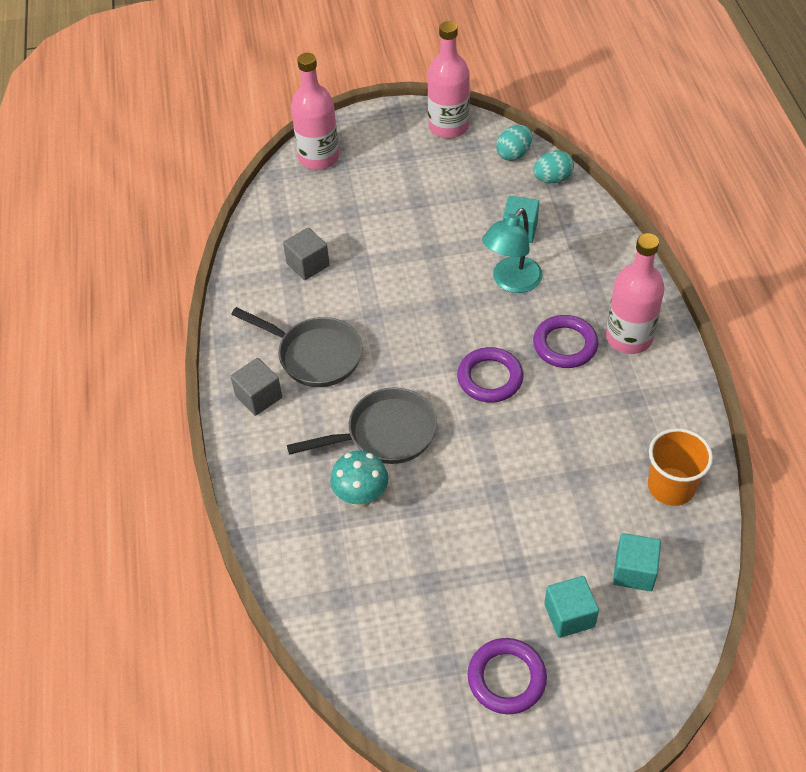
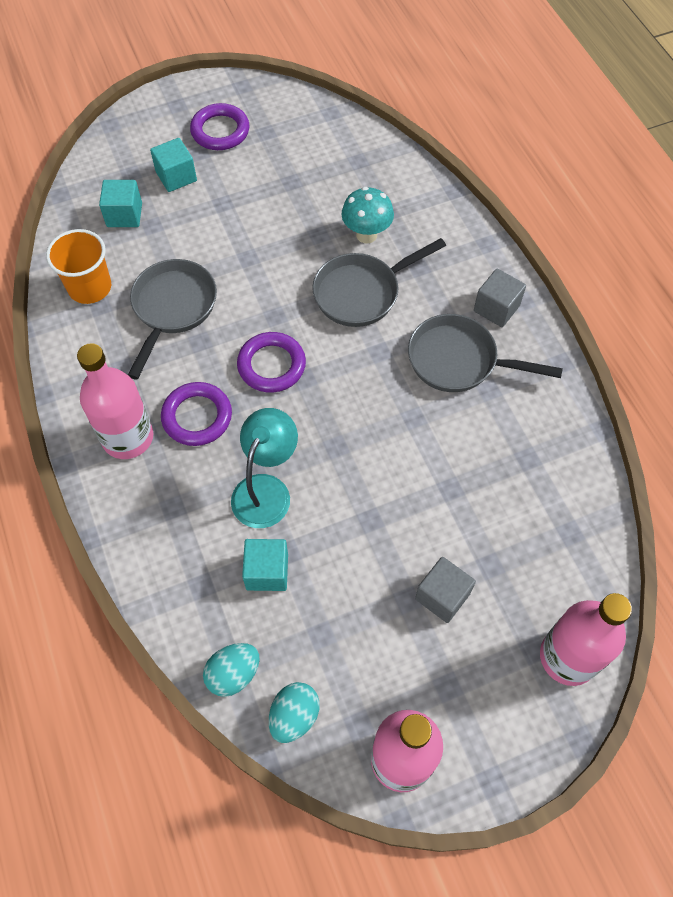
camera: 165 degrees right, 10 degrees up
(308, 264) = (511, 473): grey cube -> grey cube (442, 596)
(582, 449) = (172, 308): none -> grey pan

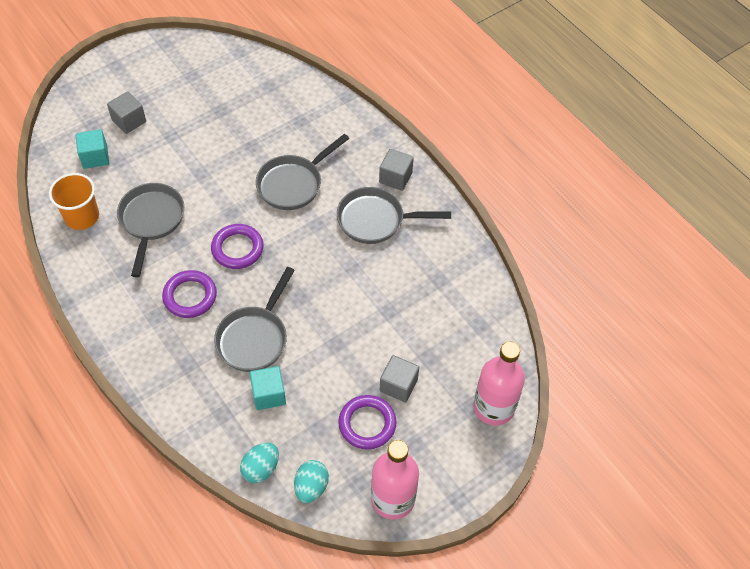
camera: 15 degrees left, 5 degrees down
(128, 437) = (140, 321): pink bottle -> none
(176, 176) = (129, 121): turquoise cube -> grey cube
(220, 131) = (155, 80): purple ring -> purple ring (367, 424)
(266, 489) = (254, 338): turquoise lamp -> grey pan
(366, 235) = (287, 140): turquoise mushroom -> none

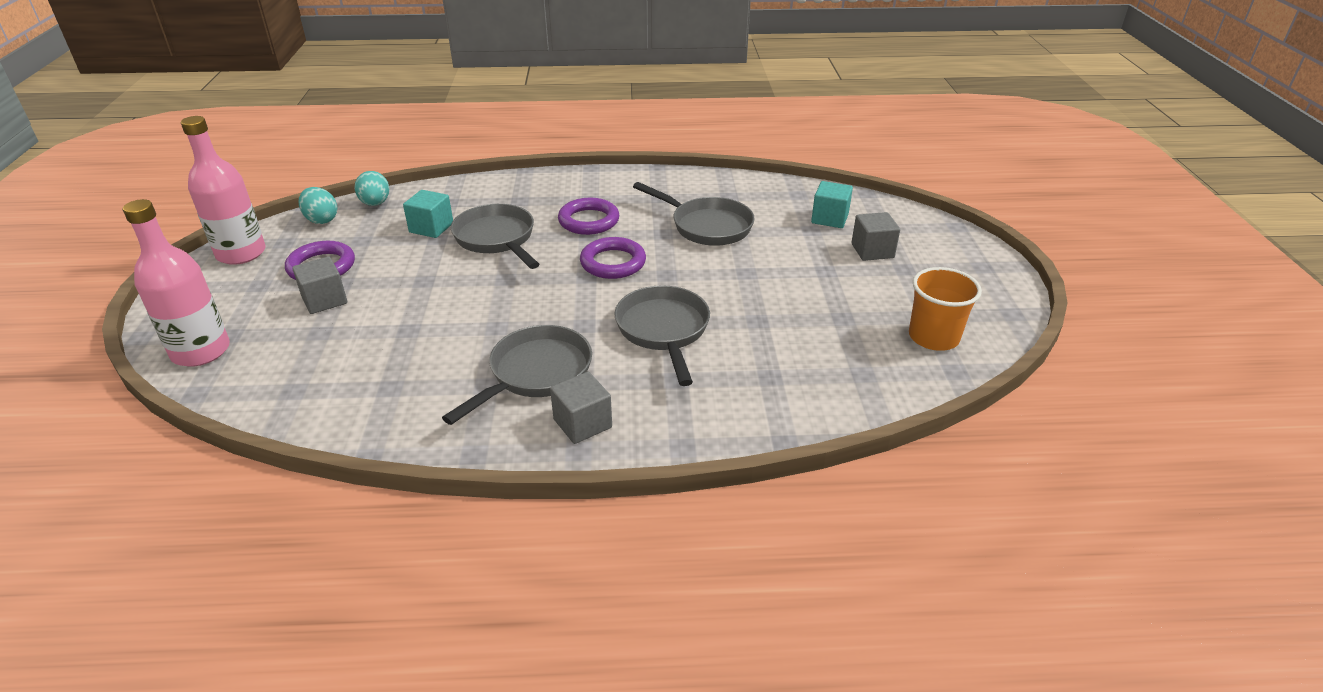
camera: 125 degrees right, 20 degrees down
(82, 217) = (751, 194): orange cup -> orange cup (933, 337)

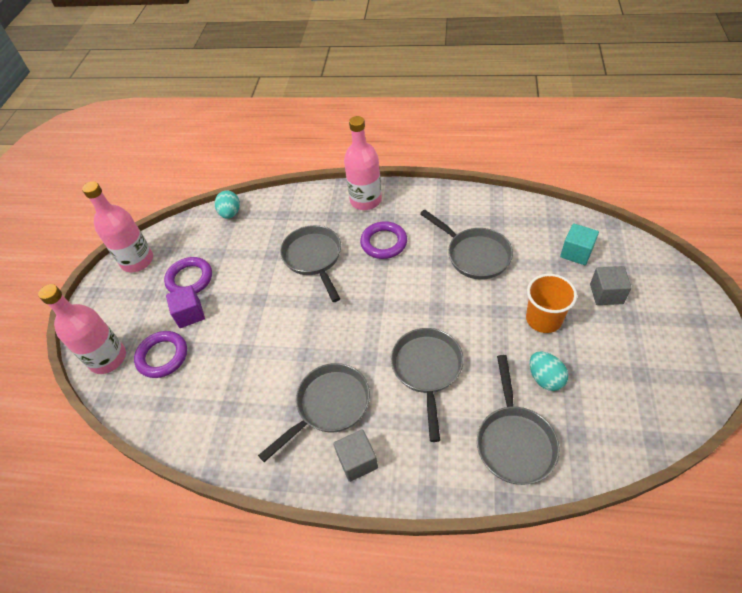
camera: 15 degrees right, 15 degrees up
(321, 220) = (192, 228): turquoise egg -> turquoise egg (545, 378)
(324, 300) = (190, 314): grey cube -> purple cube
(431, 228) = (268, 242): turquoise cube -> none
(559, 185) = (365, 200): none -> pink bottle
(613, 263) = (397, 291): purple ring -> purple ring (162, 356)
(787, 387) = (514, 441): none -> grey pan
(933, 337) = (641, 399): orange cup -> orange cup (543, 319)

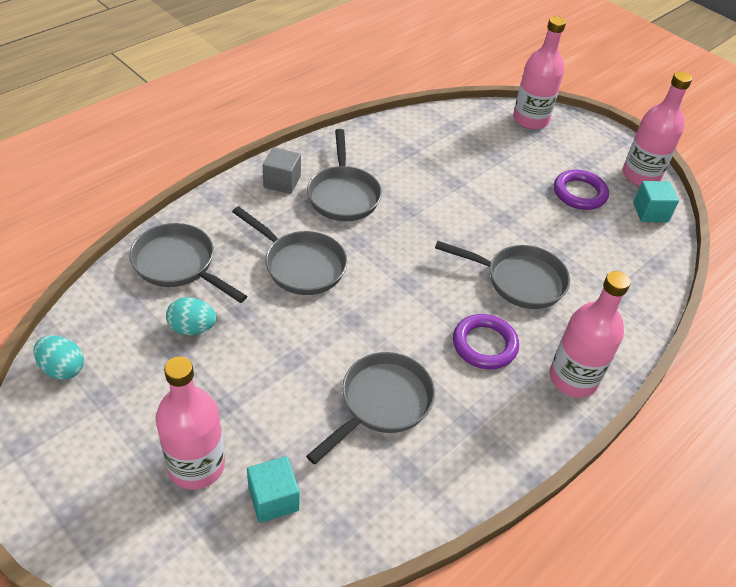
camera: 120 degrees right, 5 degrees down
(162, 356) = (500, 143): purple ring -> none
(179, 238) = (650, 212): none -> turquoise cube
(190, 314) = (532, 175): purple cube -> none
(230, 213) = (658, 262): turquoise egg -> turquoise egg (62, 368)
(474, 255) = (381, 403): grey pan -> grey pan turned 135 degrees clockwise
(543, 319) = (241, 384): orange cup -> none
(606, 294) = (196, 465): grey cube -> pink bottle

